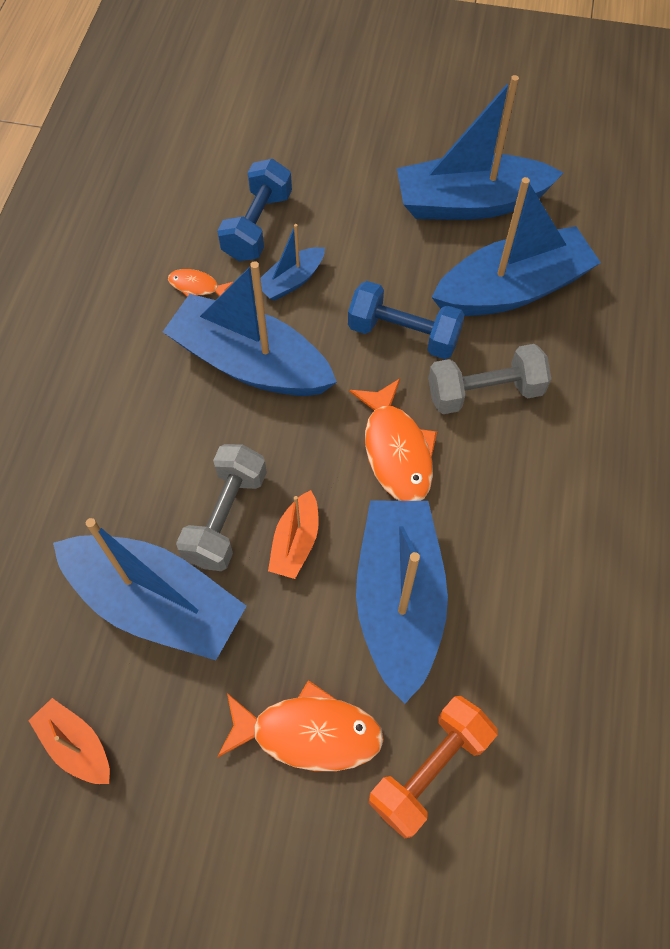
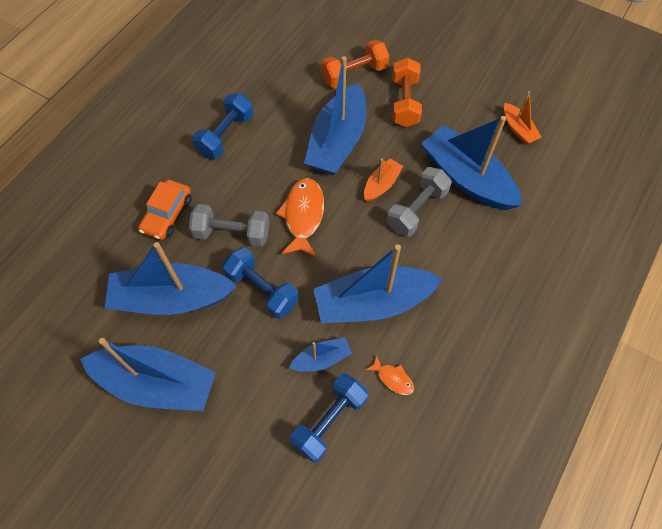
camera: 160 degrees left, 0 degrees up
(250, 363) = (372, 303): blue boat -> blue boat turned 120 degrees clockwise
(308, 733) = (404, 102): orange fish -> orange dumbbell
(589, 546) = (226, 135): none -> blue dumbbell
(591, 389) = (167, 214): none -> orange car

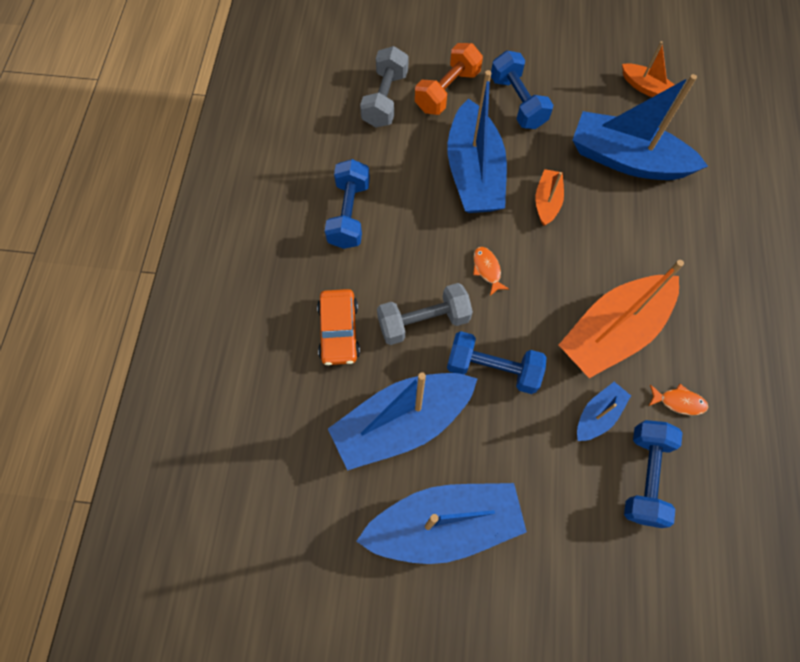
camera: 25 degrees left, 5 degrees up
(303, 216) = (487, 269): orange fish -> orange fish, size x0.52
(372, 303) = (612, 332): blue boat -> orange boat
(404, 102) = (517, 102): orange dumbbell -> blue dumbbell
(417, 210) = (597, 214): grey dumbbell -> grey dumbbell (385, 99)

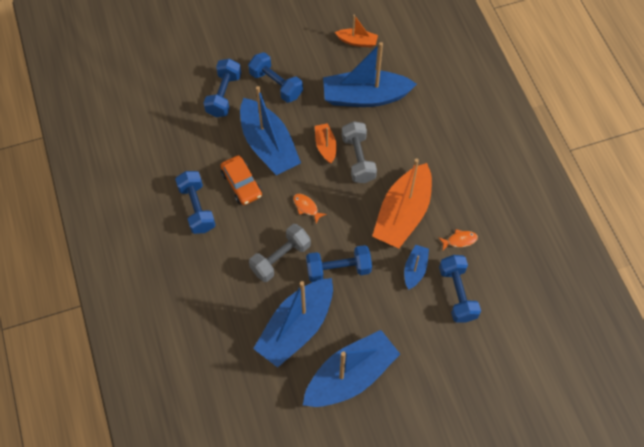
camera: 25 degrees left, 5 degrees down
(339, 331) = (228, 288): orange car -> orange car (242, 184)
(385, 99) = (183, 118): grey dumbbell -> grey dumbbell (358, 159)
(447, 91) = (224, 95): orange dumbbell -> blue dumbbell

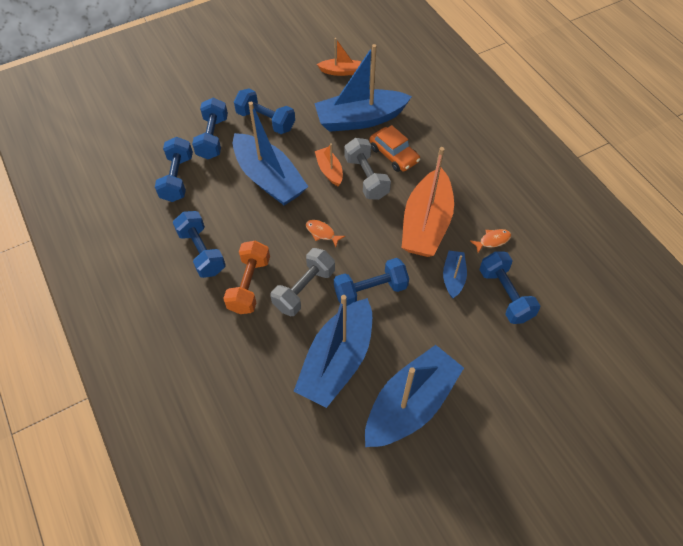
camera: 10 degrees left, 5 degrees down
(185, 132) = (177, 178): none -> blue dumbbell
(233, 246) = (249, 285): none -> orange dumbbell
(242, 184) = (247, 220): orange car -> orange car (394, 155)

